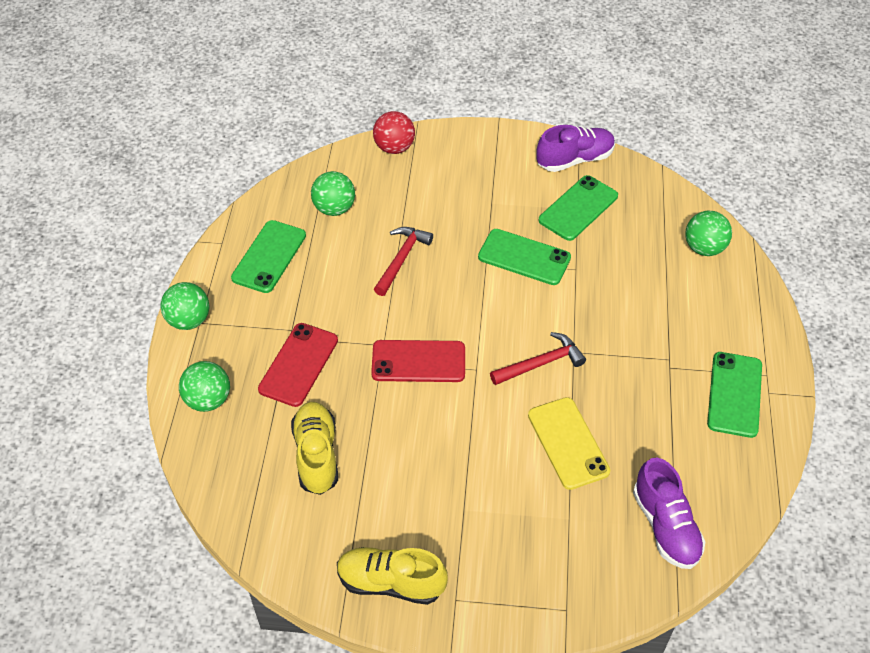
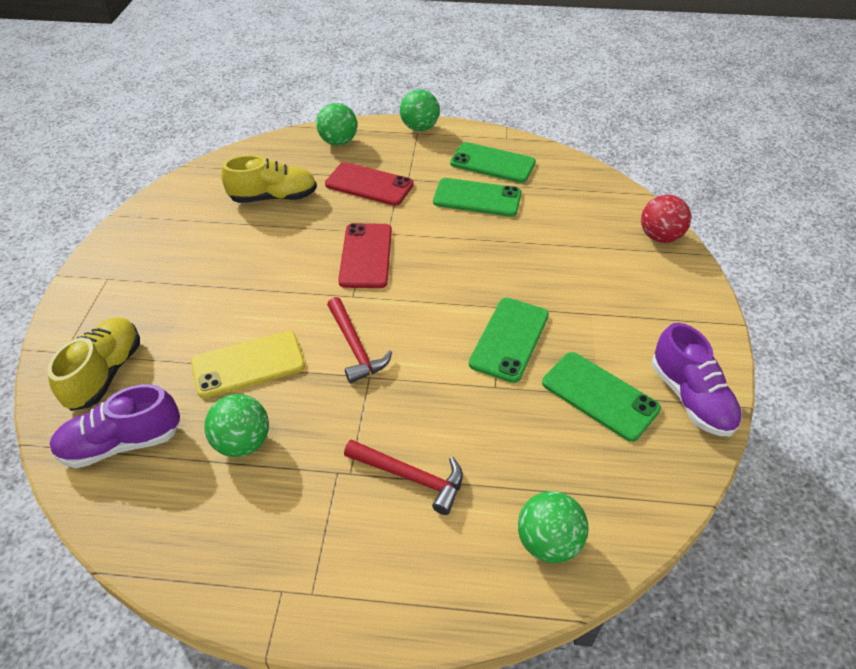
camera: 90 degrees right, 5 degrees down
(334, 208) = (560, 198): green ball -> green ball (242, 442)
(391, 582) = (139, 241): yellow shoe -> yellow shoe (105, 373)
(401, 259) = (497, 243): red hammer -> red hammer (411, 477)
(734, 394) = (285, 544): green phone -> green phone (477, 198)

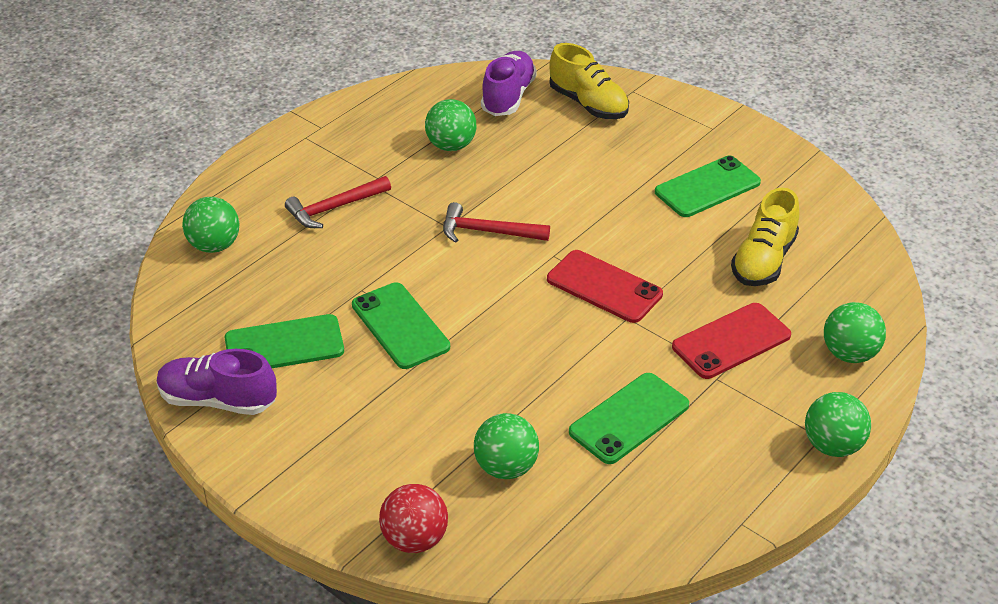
camera: 125 degrees right, 5 degrees down
(248, 364) = (527, 171): yellow phone -> none
(492, 163) = (690, 473): green phone -> green phone (707, 187)
(569, 227) = (506, 467): none -> green ball

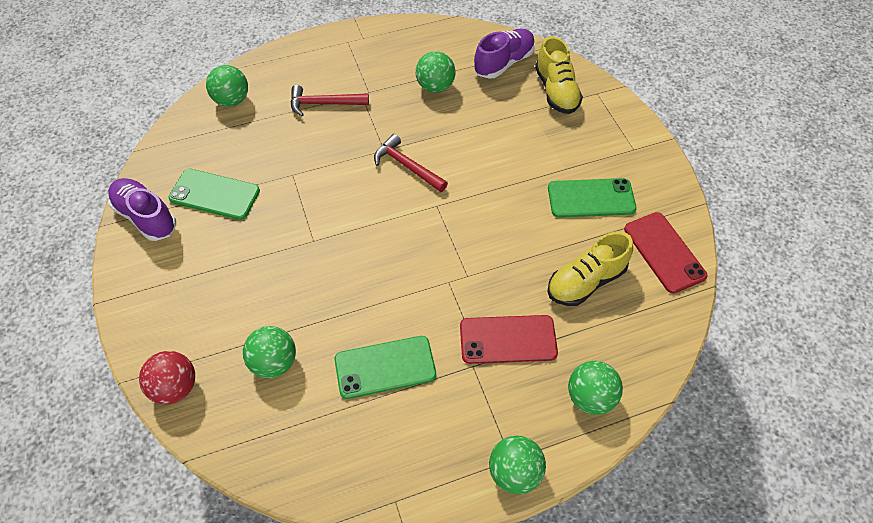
camera: 30 degrees right, 15 degrees up
(400, 326) = (294, 214): green phone -> none
(604, 287) = (451, 248): red phone -> red phone (664, 252)

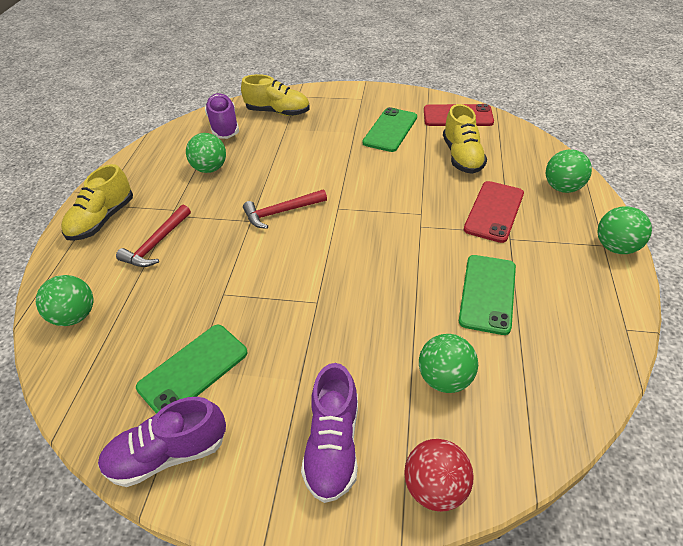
camera: 60 degrees left, 10 degrees down
(186, 309) = (333, 444): none -> purple shoe
(332, 55) = (102, 220): none -> yellow shoe

